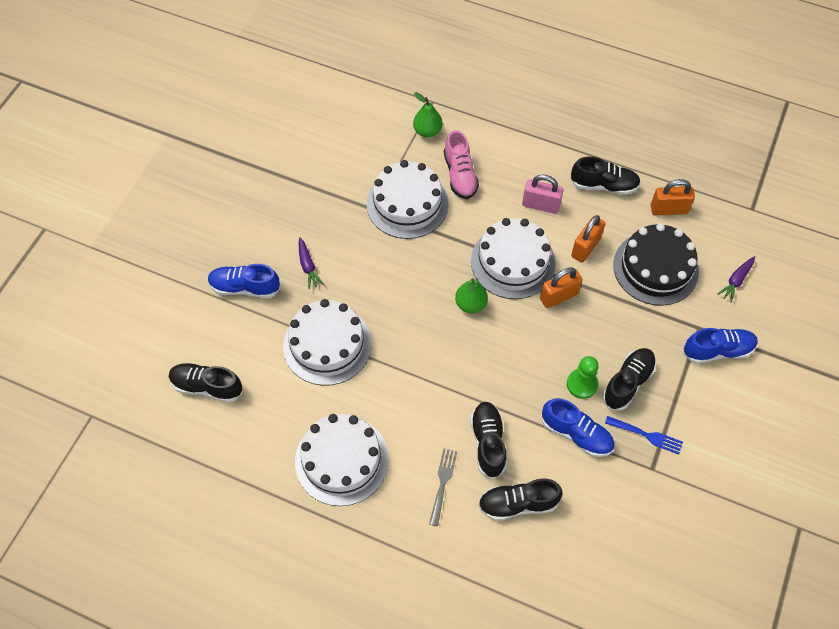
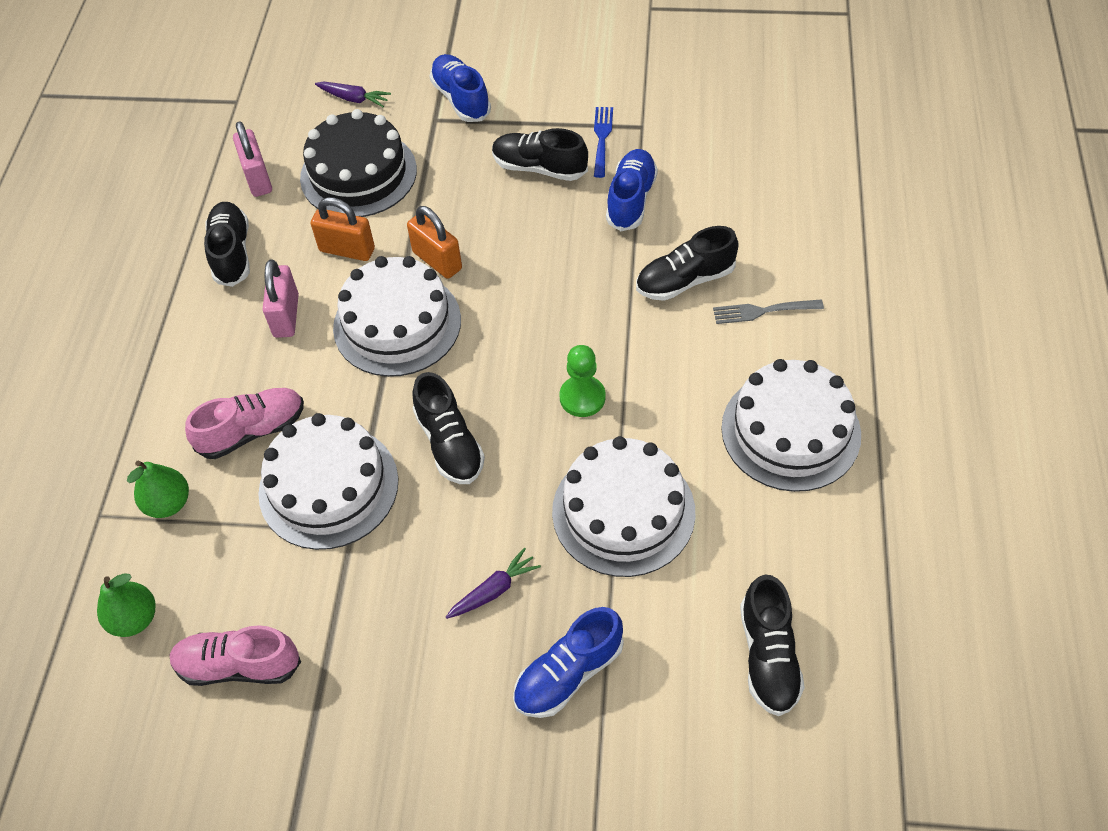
camera: 105 degrees left, 5 degrees down
(245, 287) = (568, 673): blue shoe -> blue shoe turned 60 degrees clockwise
(319, 148) = (239, 665): none -> pink shoe
(470, 304) = (485, 354): green pear -> green pear (134, 619)
(518, 504) = (749, 232): black shoe -> black shoe (449, 443)
(582, 384) = (560, 209): green pawn -> green pawn (582, 397)
(668, 209) = (258, 178): orange padlock -> pink padlock

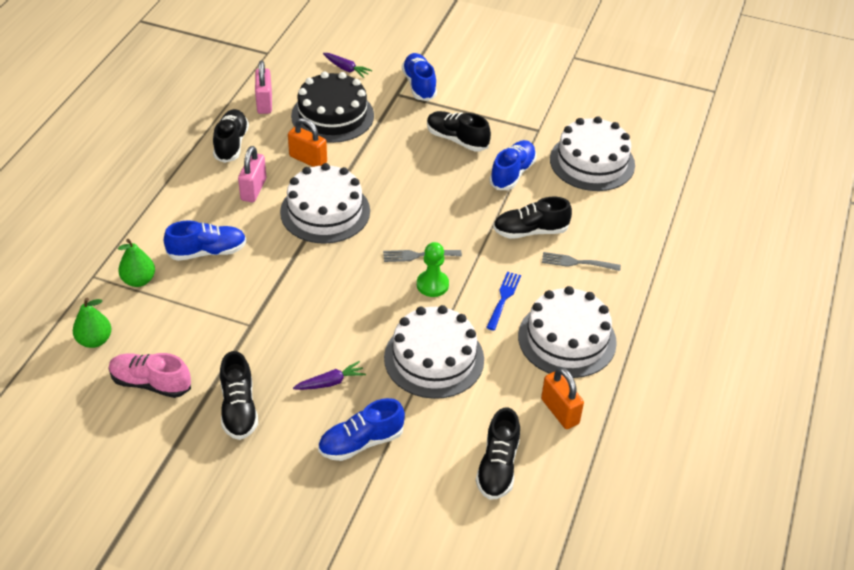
camera: 10 degrees right, 10 degrees down
(252, 431) = (207, 252): pink shoe -> blue shoe
(328, 486) = (245, 296): white cake -> white cake (592, 162)
(437, 260) = (366, 180): orange padlock -> orange padlock (560, 411)
(449, 443) = (333, 290): black shoe -> black shoe (239, 409)
(548, 357) = (418, 255): none -> grey fork
(602, 138) = (507, 131): blue fork -> blue fork (503, 298)

